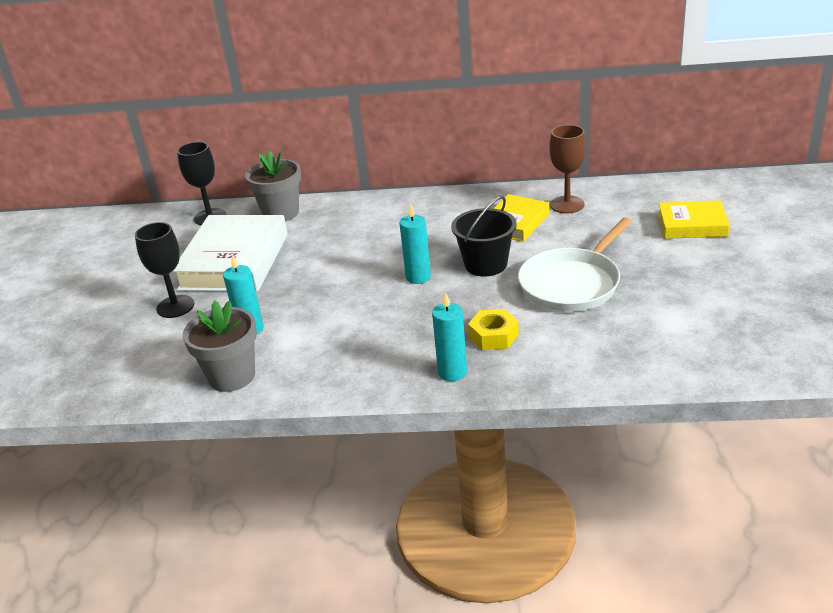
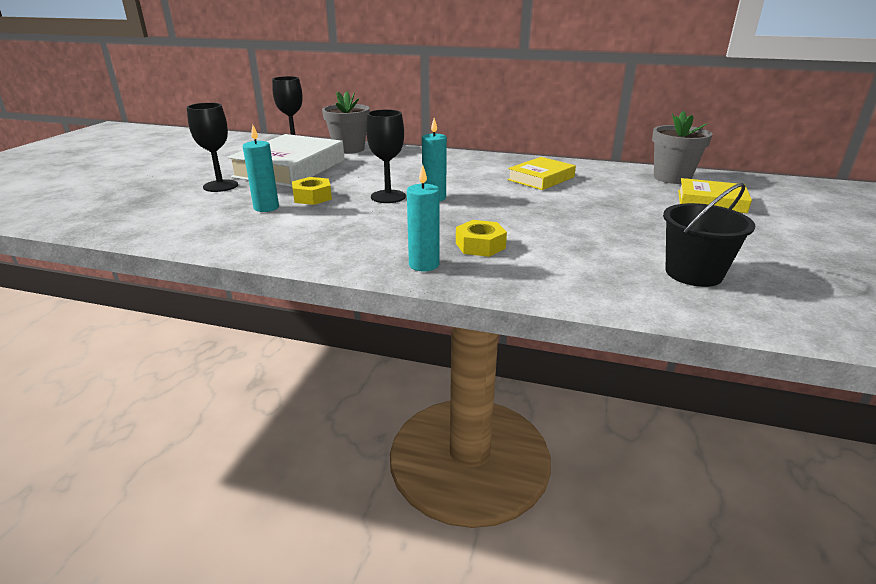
camera: 10 degrees right, 5 degrees down
(232, 376) = (223, 234): grey flower pot -> grey flower pot (672, 178)
(289, 303) = (312, 197): none -> yellow nut
(369, 285) = (388, 197): none -> black goblet
(486, 264) = (500, 199): black bucket -> black bucket (693, 273)
(567, 205) = (593, 174): brown goblet -> none
(572, 284) = (576, 222): white pan -> none

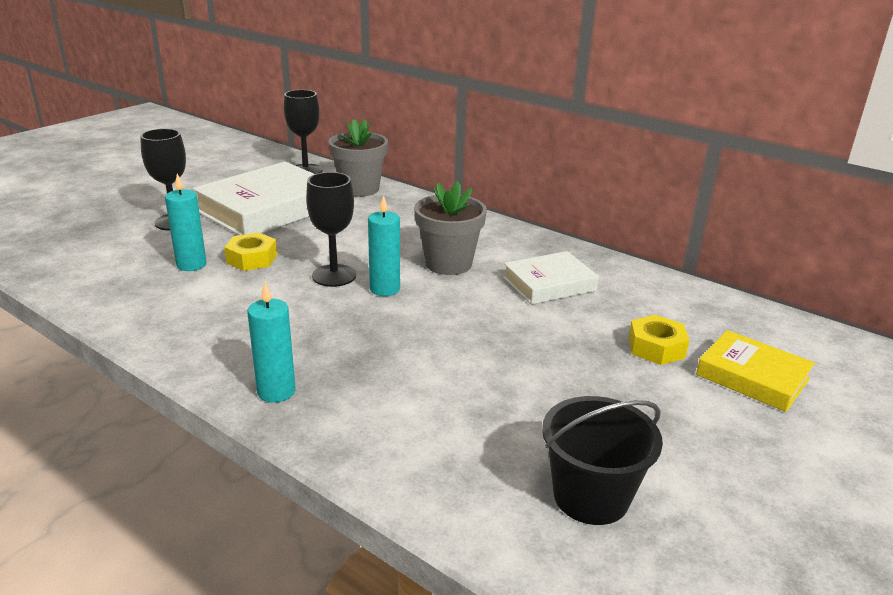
camera: 20 degrees right, 0 degrees up
(480, 245) = (366, 378): yellow nut -> yellow nut (656, 348)
(541, 178) = (549, 284): yellow book -> white book
(672, 178) = (738, 320): grey flower pot -> grey flower pot (448, 264)

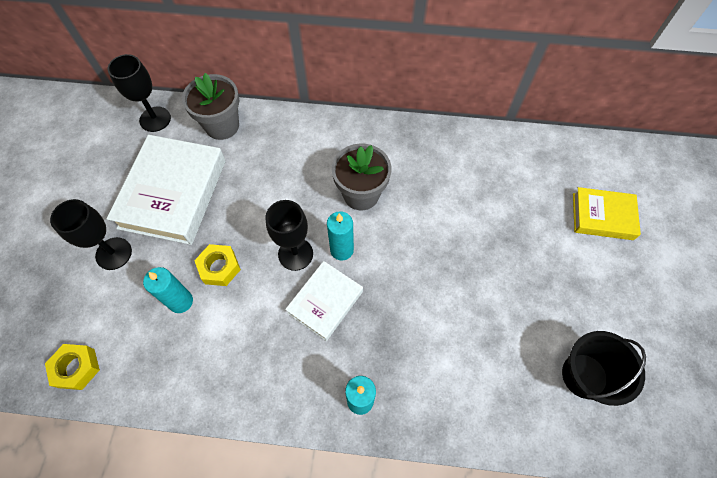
camera: 30 degrees left, 35 degrees up
(549, 284) = (440, 182): white book -> white book (325, 302)
(656, 348) = (540, 217): yellow nut -> yellow nut (76, 368)

